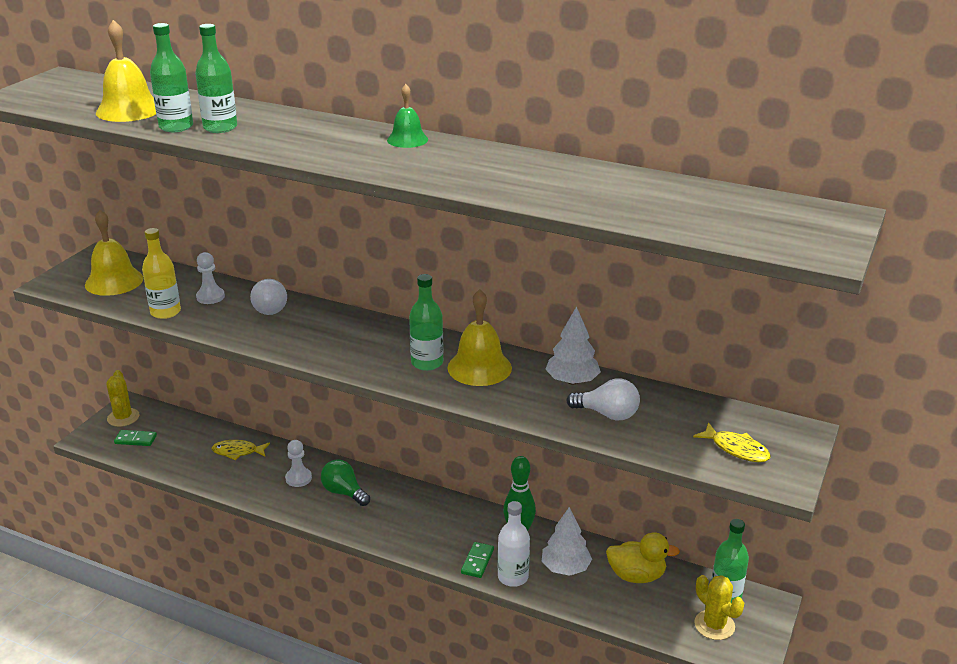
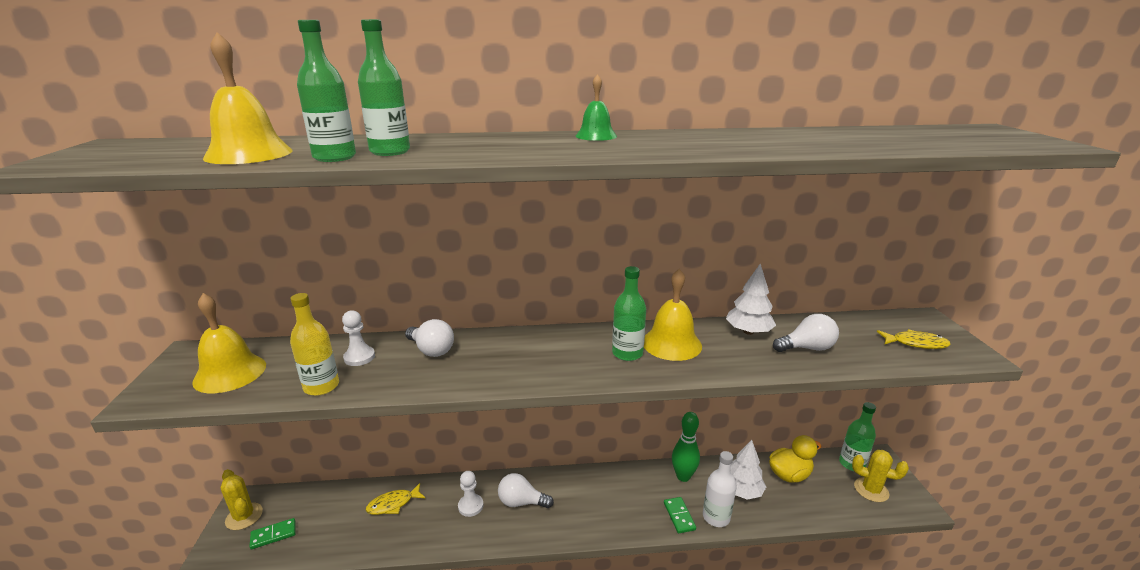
camera: 30 degrees left, 5 degrees down
(344, 492) = (521, 502): green light bulb -> white light bulb

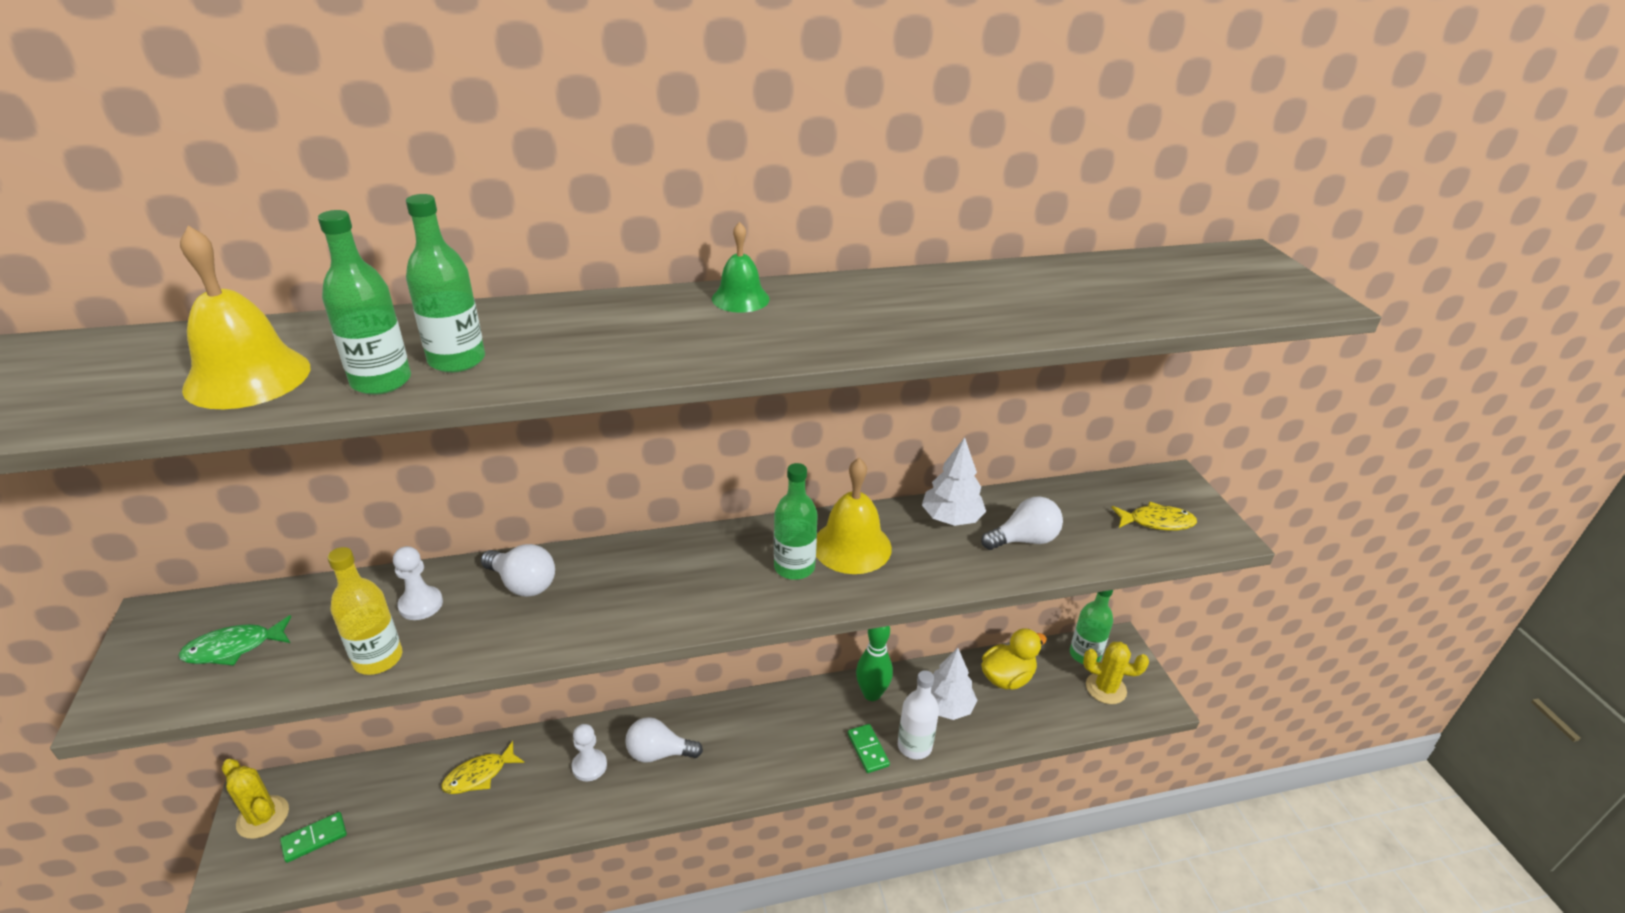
camera: 10 degrees left, 10 degrees up
(230, 373) = (234, 648): yellow bell -> green fish

